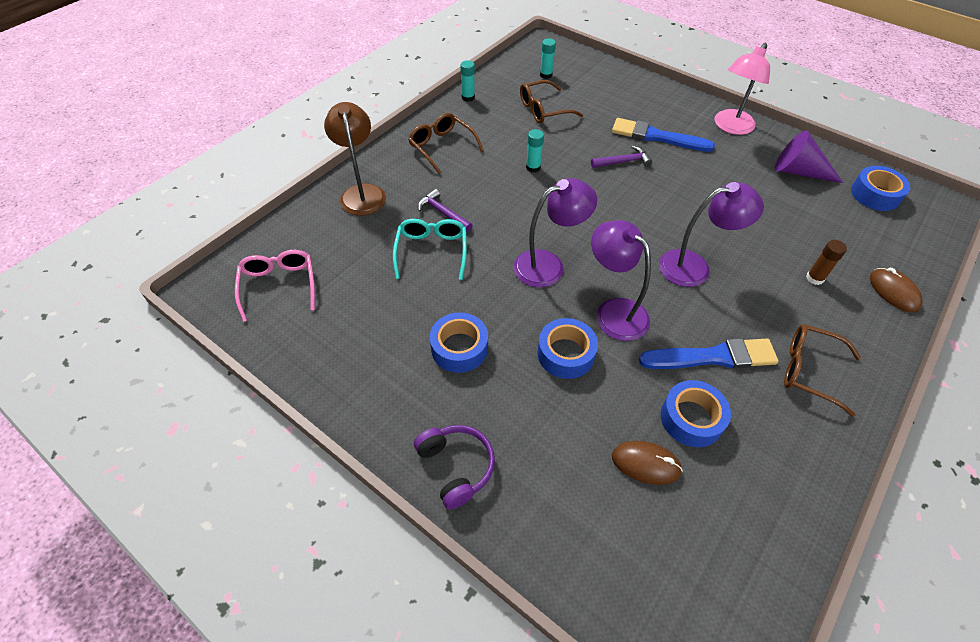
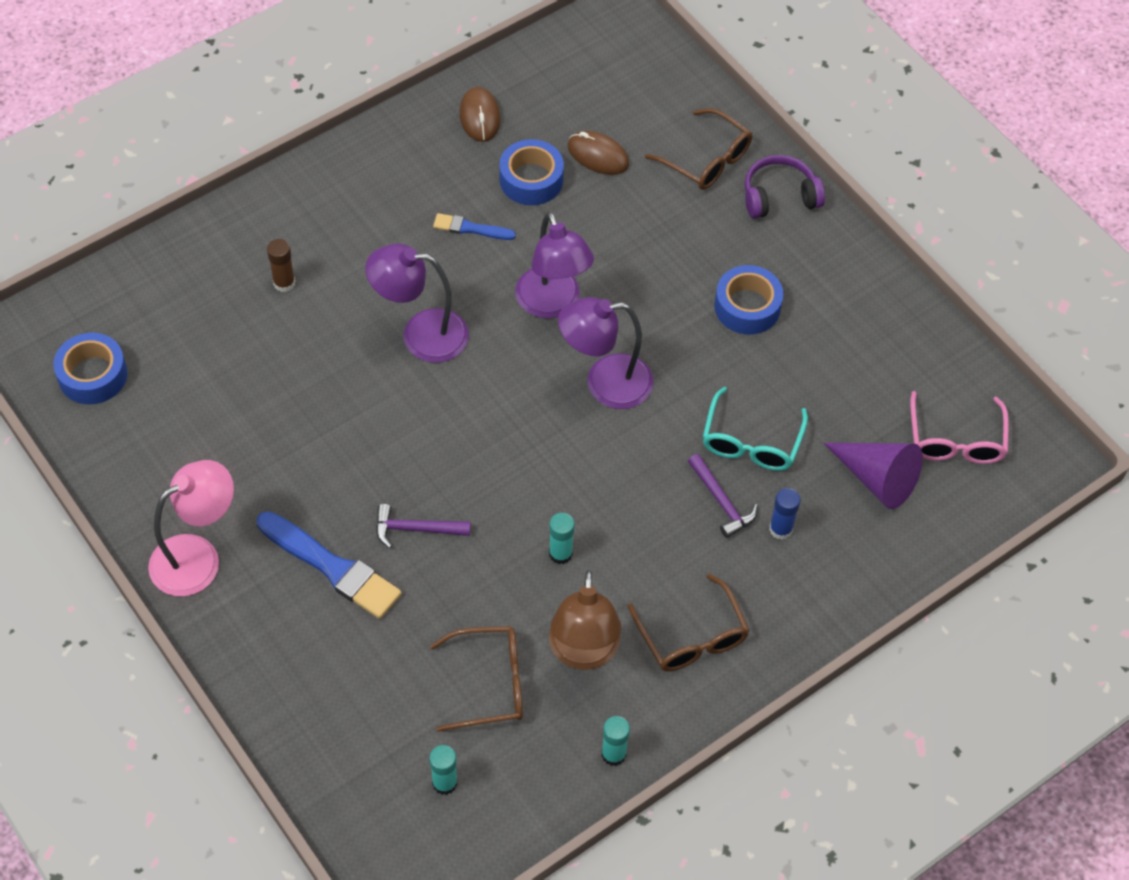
camera: 165 degrees left, 5 degrees up
(362, 193) = (834, 570): brown lamp -> brown lamp (583, 653)
(400, 206) = (780, 529): none -> blue glue stick
(456, 467) = (779, 196): purple headphones -> purple headphones turned 90 degrees clockwise
(565, 354) = (630, 271): blue tape -> none
(713, 357) = (470, 228): blue brush -> blue brush, size x0.54
(798, 172) = (165, 441): purple cone -> purple cone (877, 479)
(810, 371) = (377, 190): brown glasses -> brown glasses (706, 159)
(893, 292) = (205, 244): brown mouse -> brown mouse (480, 117)

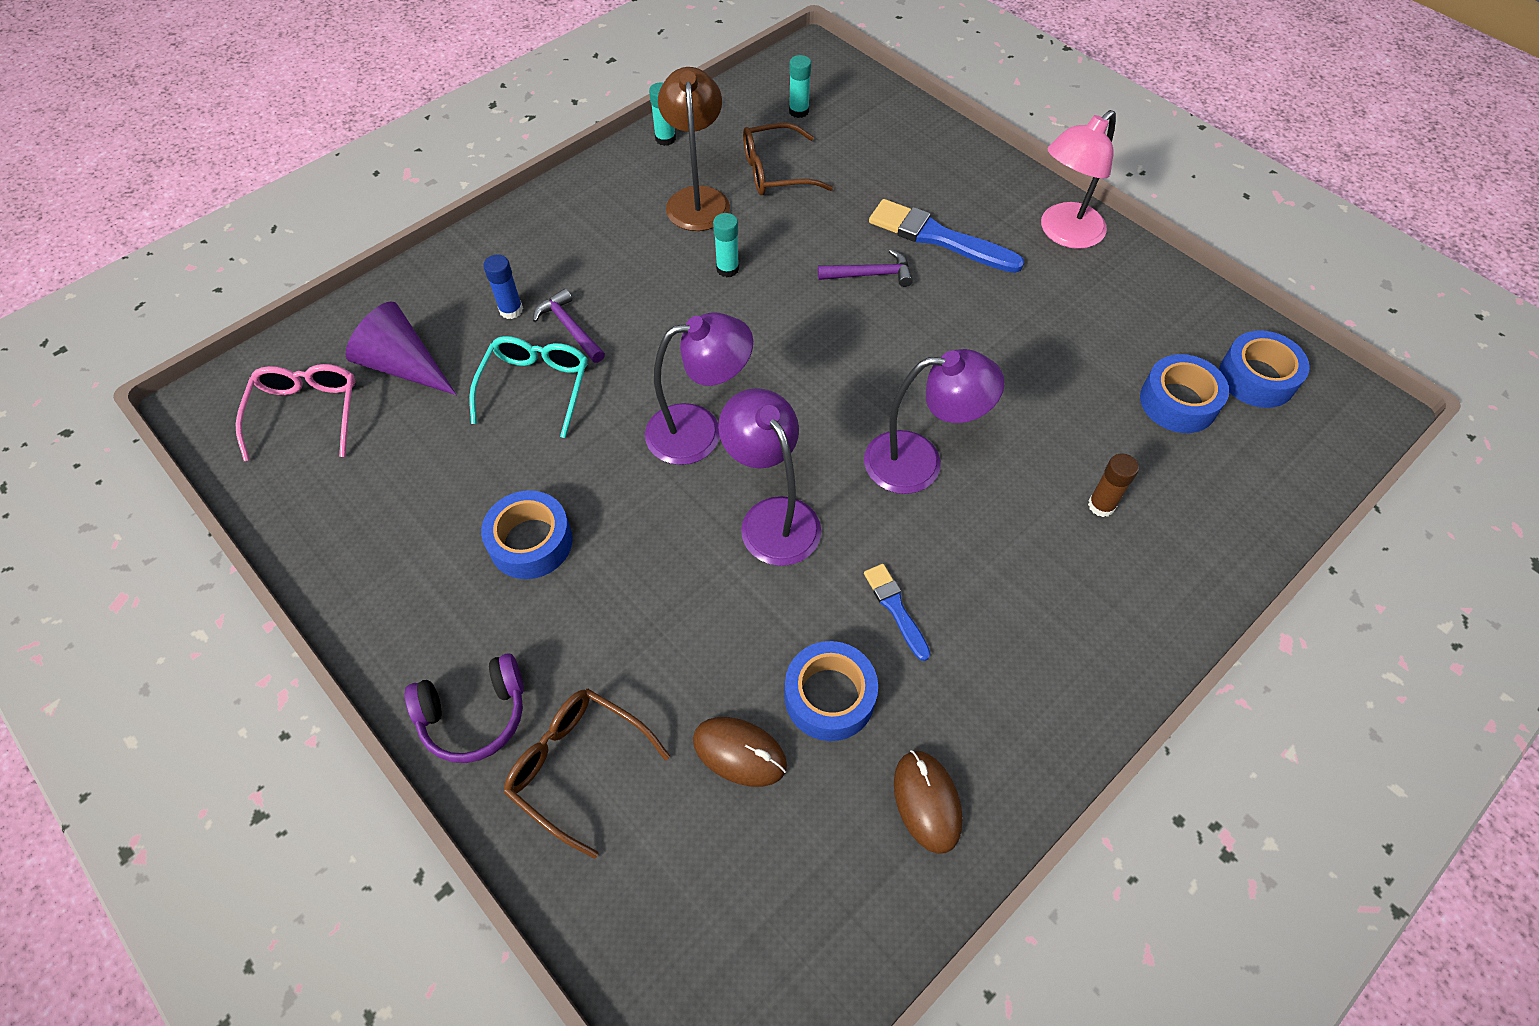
camera: 175 degrees right, 0 degrees up
(176, 361) = (1178, 402): none -> blue tape
(470, 228) = (895, 608): blue brush -> blue brush turned 120 degrees counterclockwise
(691, 635) = (601, 220): brown glasses -> none

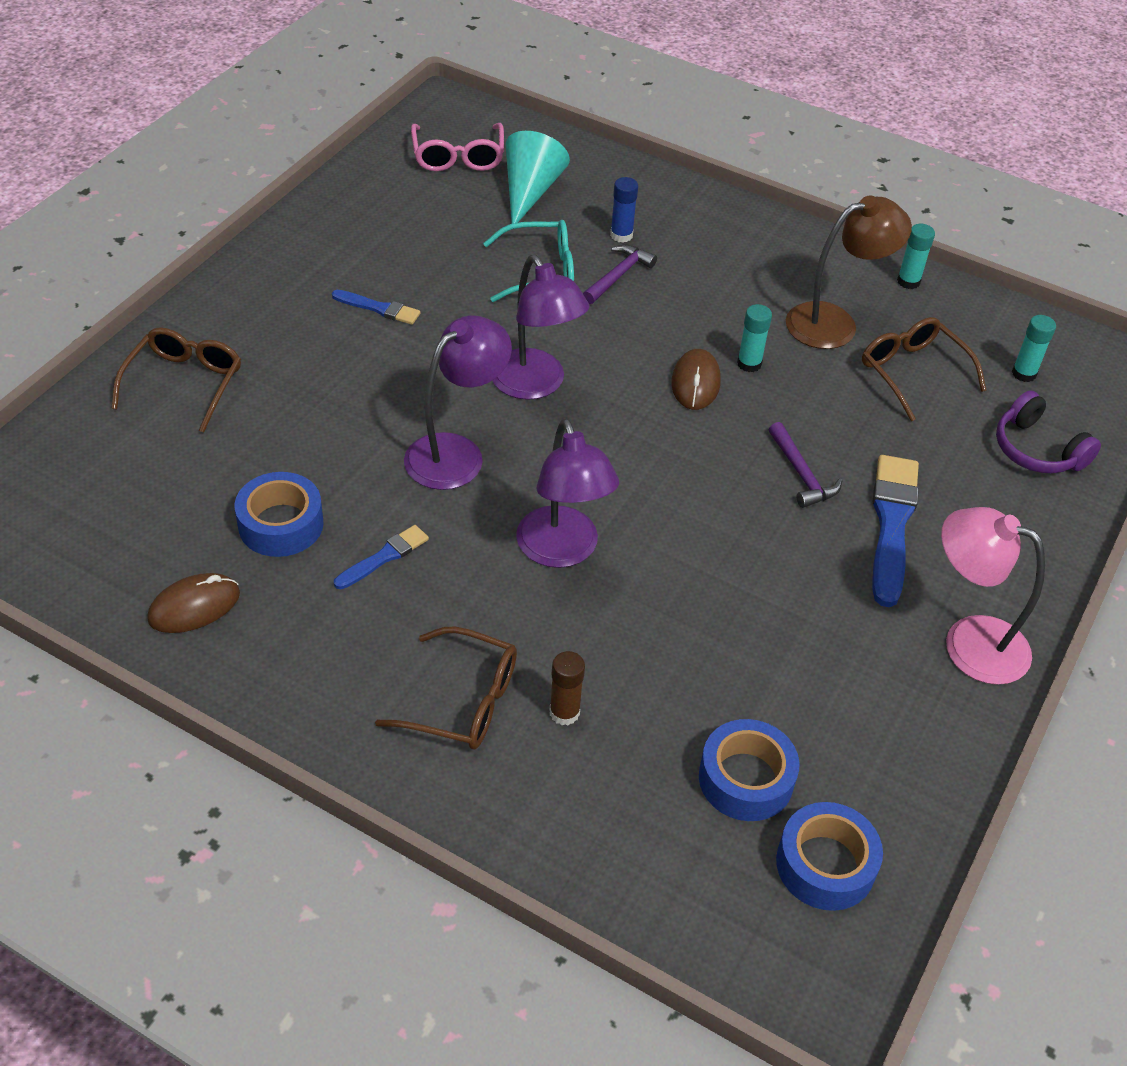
camera: 70 degrees right, 10 degrees down
(306, 414) = (458, 156): pink glasses -> pink glasses turned 105 degrees clockwise
(403, 365) = (530, 191): purple cone -> turquoise cone
(474, 715) = (215, 317): purple headphones -> purple headphones (1037, 450)
(531, 542) = (379, 308): blue tape -> blue brush
(739, 752) = (215, 475): brown mouse -> brown mouse (695, 383)
(1080, 580) = (461, 701): none -> brown glasses

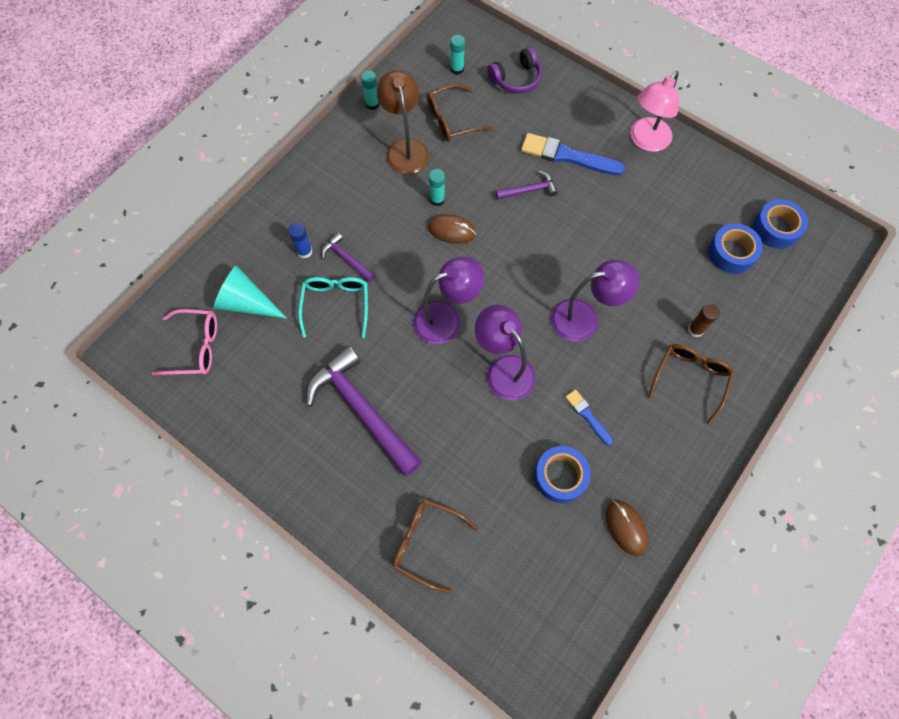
camera: 80 degrees left, 20 degrees up
(379, 308) = (362, 410): blue brush -> purple hammer

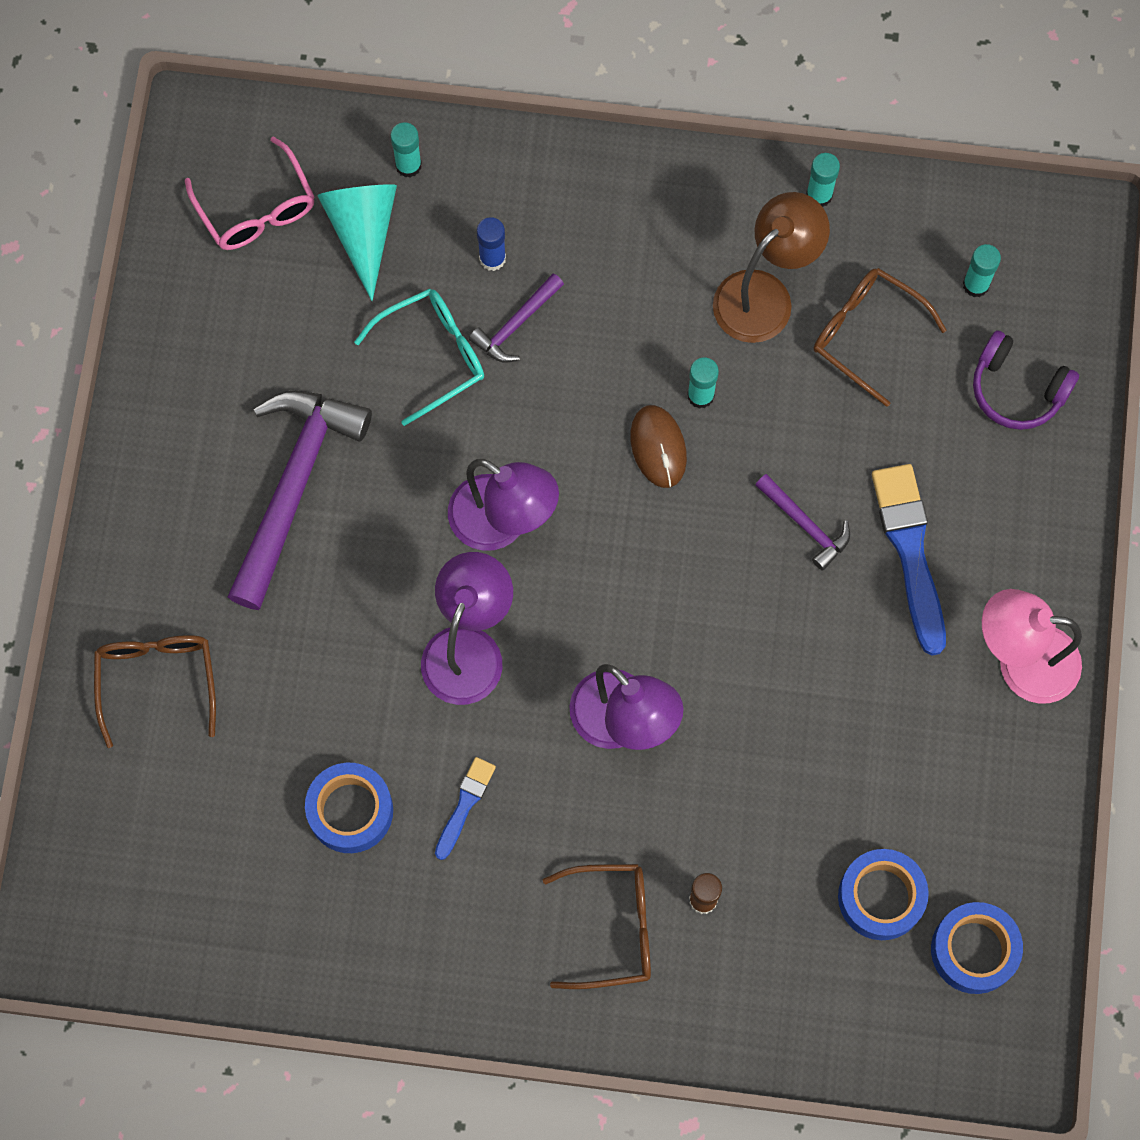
camera: 60 degrees right, 5 degrees up
(227, 263) = (408, 165): none -> turquoise glue stick
(346, 259) = (516, 324): purple hammer -> purple hammer turned 150 degrees counterclockwise
(626, 528) = (326, 938): brown mouse -> none

